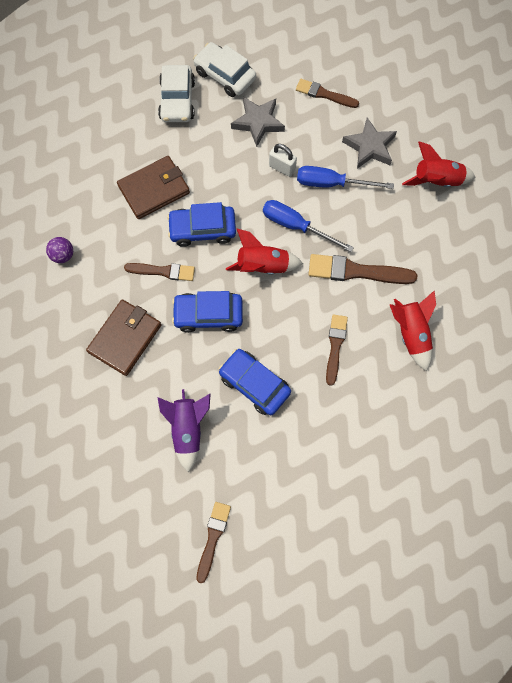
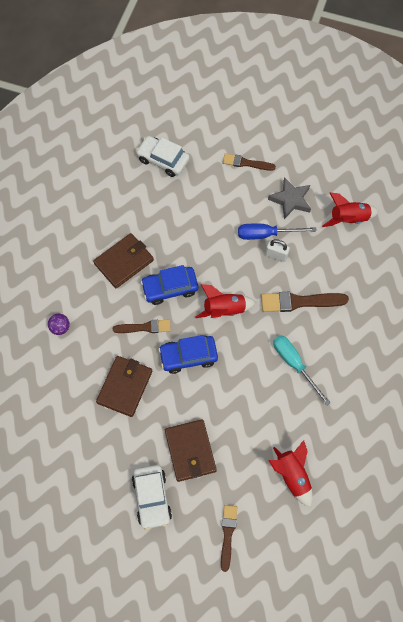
camera: 10 degrees left, 5 degrees down
(177, 100) = (128, 186): white car -> white car (152, 498)
(188, 429) = (190, 451): purple rocket -> brown wallet
(254, 384) = (236, 406): blue car -> none
(258, 122) = (197, 194): grey star -> none
(282, 168) = (224, 228): white padlock -> white padlock (276, 255)
(296, 226) = (244, 273): blue screwdriver -> none
(335, 346) = (294, 364): brown brush -> turquoise screwdriver
(411, 334) = (352, 344): red rocket -> red rocket (292, 475)

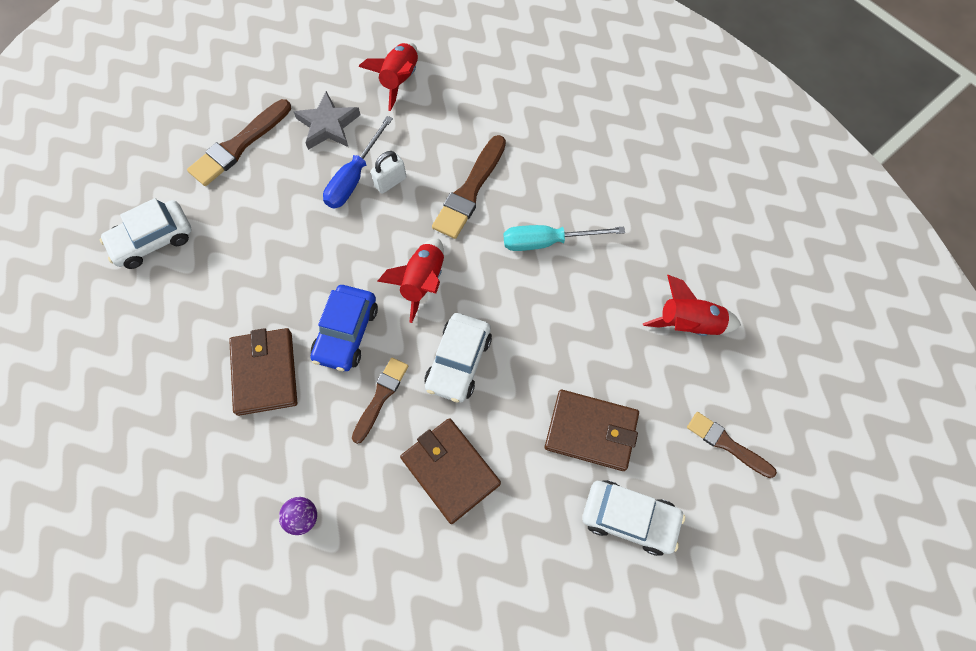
camera: 60 degrees left, 0 degrees up
(188, 356) = (458, 362): blue car -> white car
(246, 163) = (239, 145): brown brush -> brown brush, size x1.53

